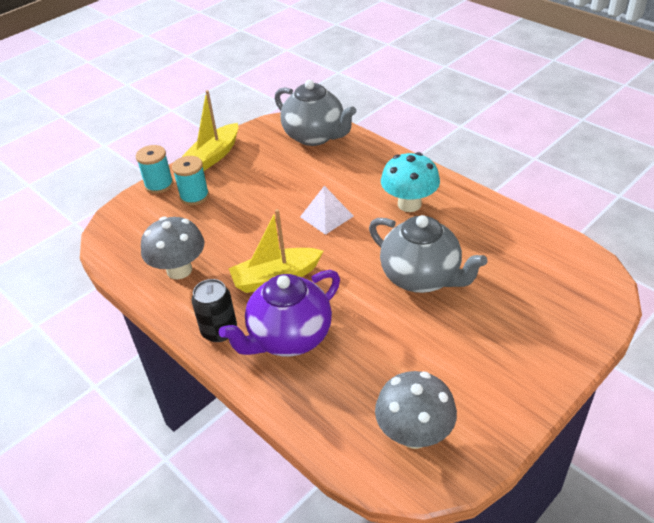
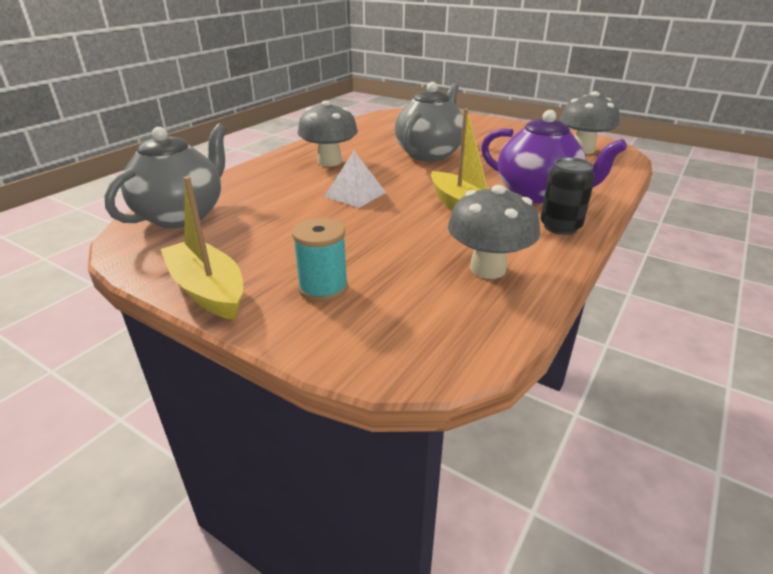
camera: 105 degrees left, 10 degrees down
(159, 185) = (290, 333): turquoise spool -> none
(213, 156) = (208, 290): yellow boat -> yellow boat turned 150 degrees counterclockwise
(409, 204) = (329, 162): turquoise mushroom -> grey mushroom

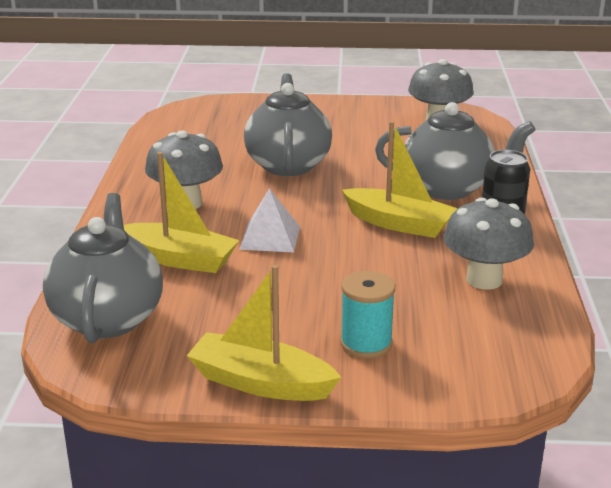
camera: 30 degrees left, 5 degrees down
(277, 193) = (180, 259): none -> yellow boat
(538, 194) = (449, 188): purple teapot -> grey teapot

